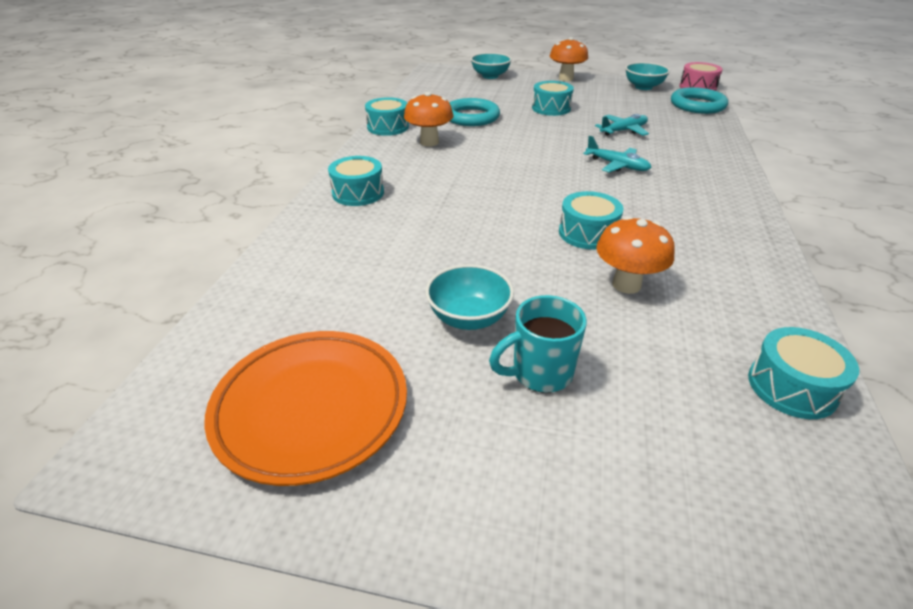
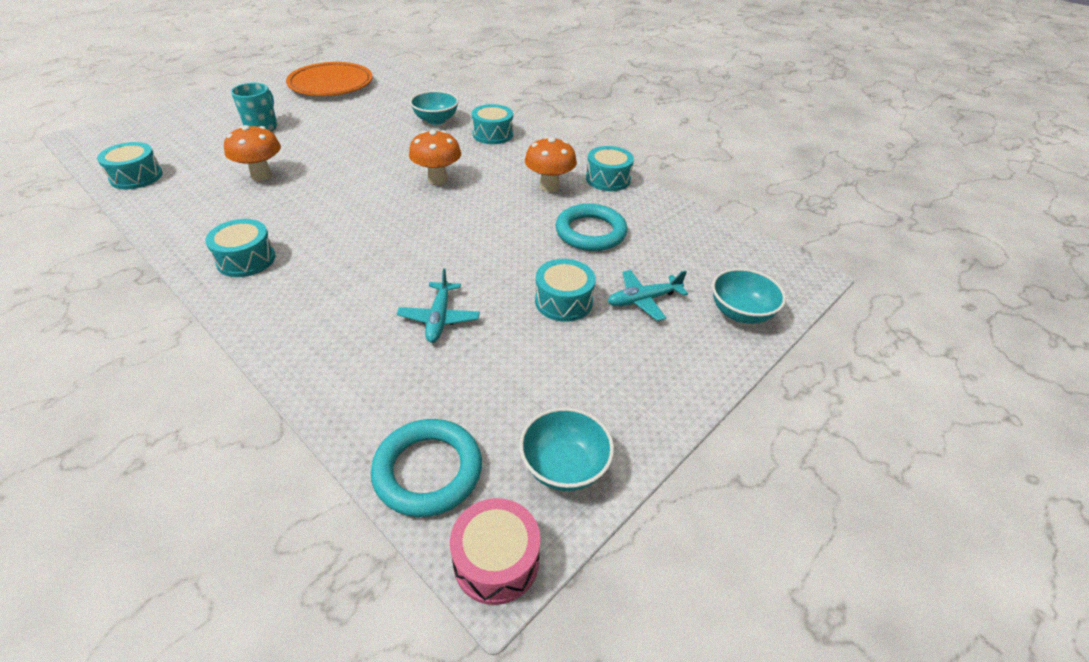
camera: 120 degrees right, 5 degrees up
(469, 318) = (321, 125): turquoise bowl -> turquoise bowl (436, 120)
(566, 78) = (678, 390): orange mushroom -> orange mushroom (437, 179)
(587, 233) = (321, 190): turquoise drum -> turquoise drum (246, 259)
(617, 165) = (378, 261): turquoise plane -> turquoise plane (643, 300)

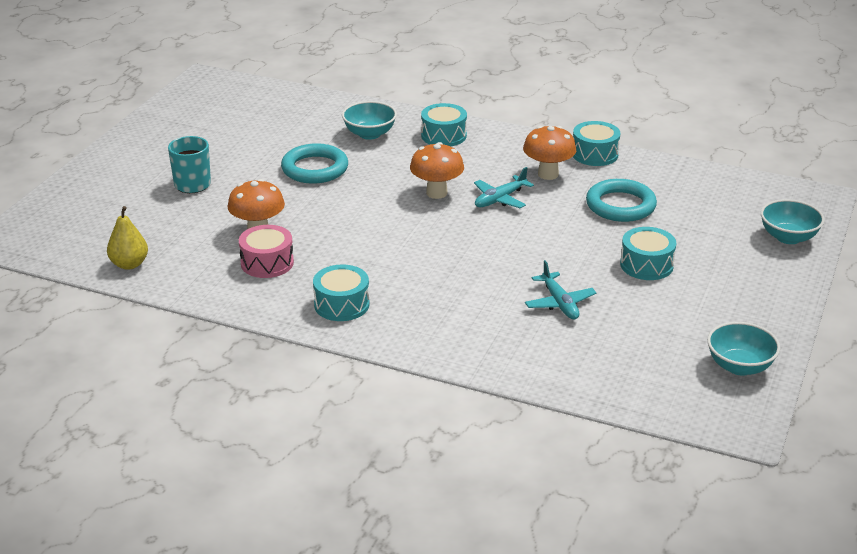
camera: 20 degrees left, 10 degrees down
(136, 177) = (129, 264): turquoise drum -> yellow pear
(331, 84) = (207, 120): orange plate -> none
(428, 471) = (650, 395): turquoise ring -> turquoise ring (315, 169)
(496, 560) = (739, 424): pink drum -> pink drum (267, 263)
(643, 300) = (708, 247): turquoise plane -> turquoise plane (500, 199)

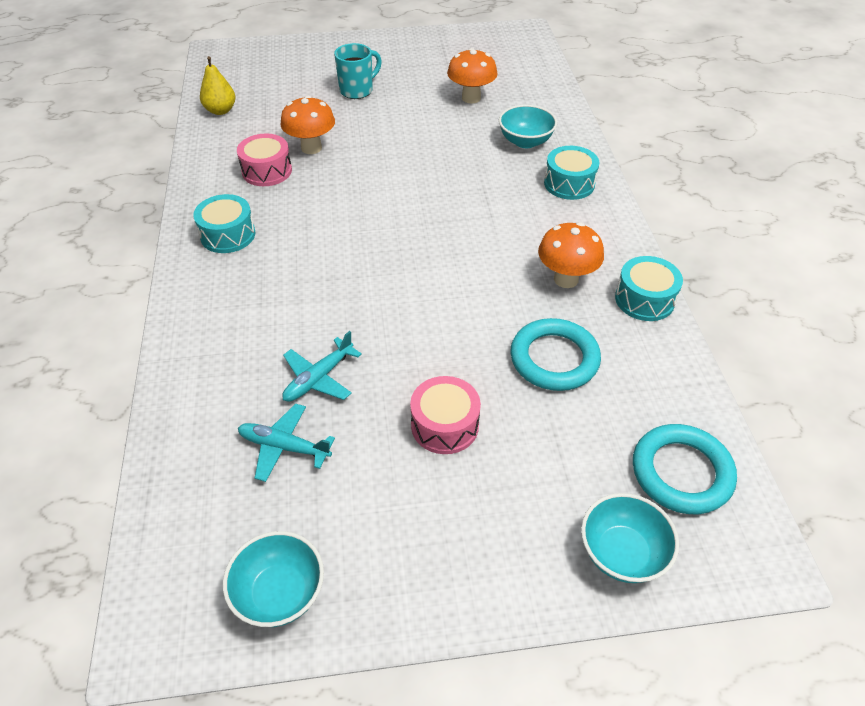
camera: 60 degrees right, 15 degrees up
(315, 169) = (436, 136): turquoise ring -> turquoise ring (681, 472)
(436, 193) = (459, 219): orange mushroom -> orange mushroom (471, 98)
(500, 199) = (485, 263): turquoise plane -> turquoise plane (284, 447)
(646, 265) = (445, 425): turquoise drum -> pink drum

